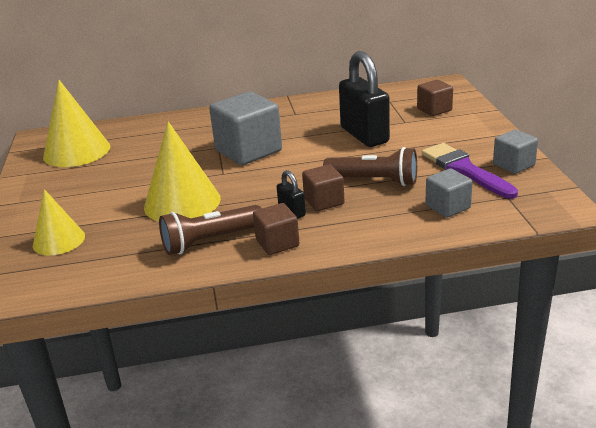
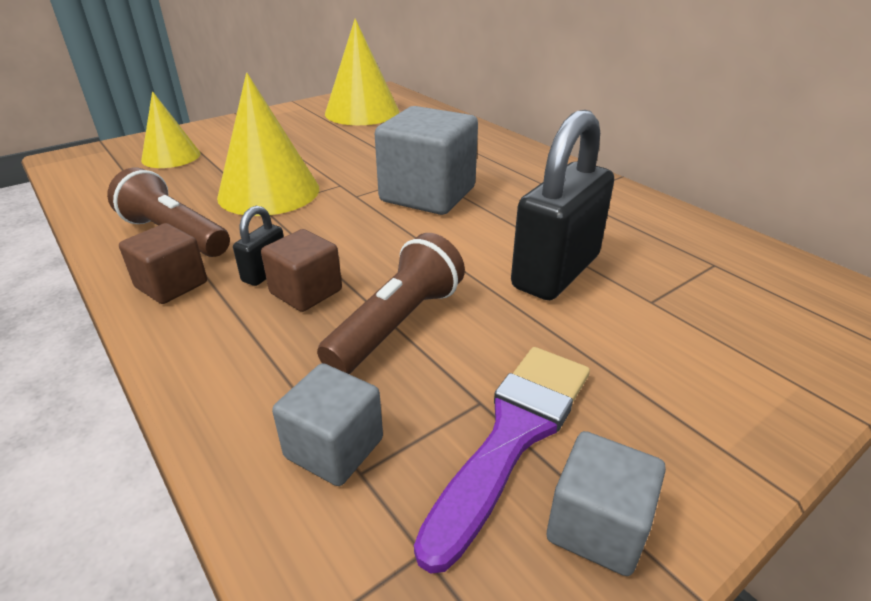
camera: 60 degrees right, 5 degrees up
(374, 181) = (397, 324): brown flashlight -> brown flashlight turned 135 degrees counterclockwise
(434, 110) = (743, 324): brown cube -> none

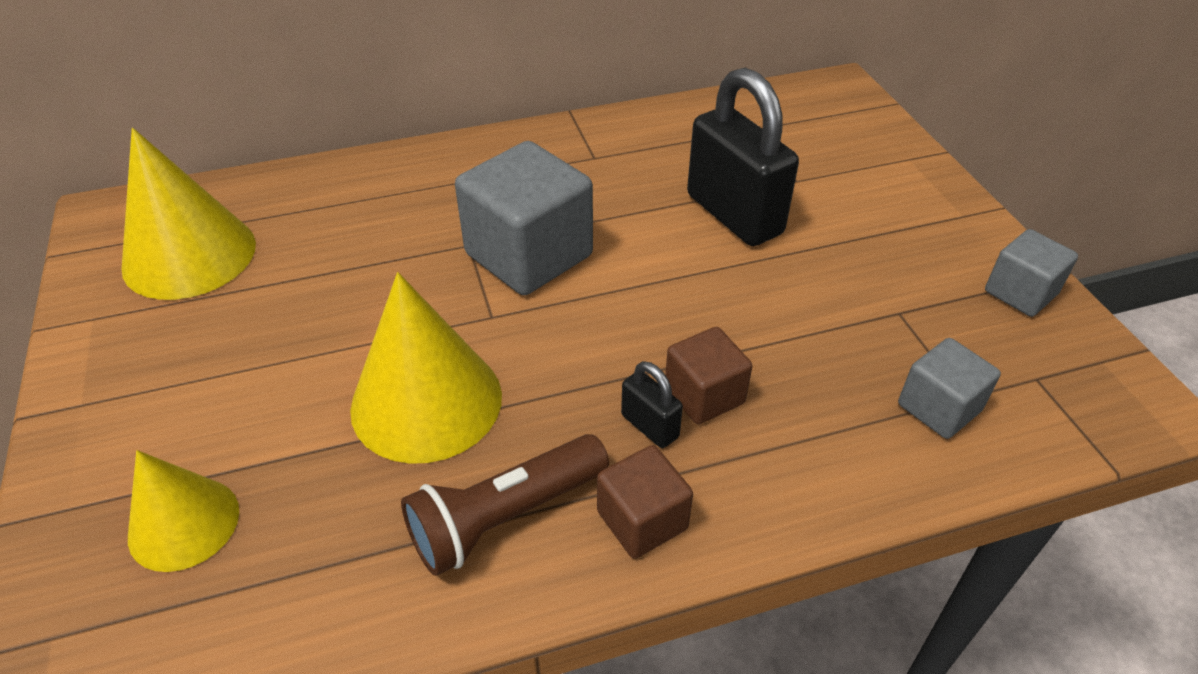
camera: 70 degrees left, 10 degrees up
(397, 324) = (784, 337): brown flashlight -> none
(513, 435) = (938, 305): purple brush -> none

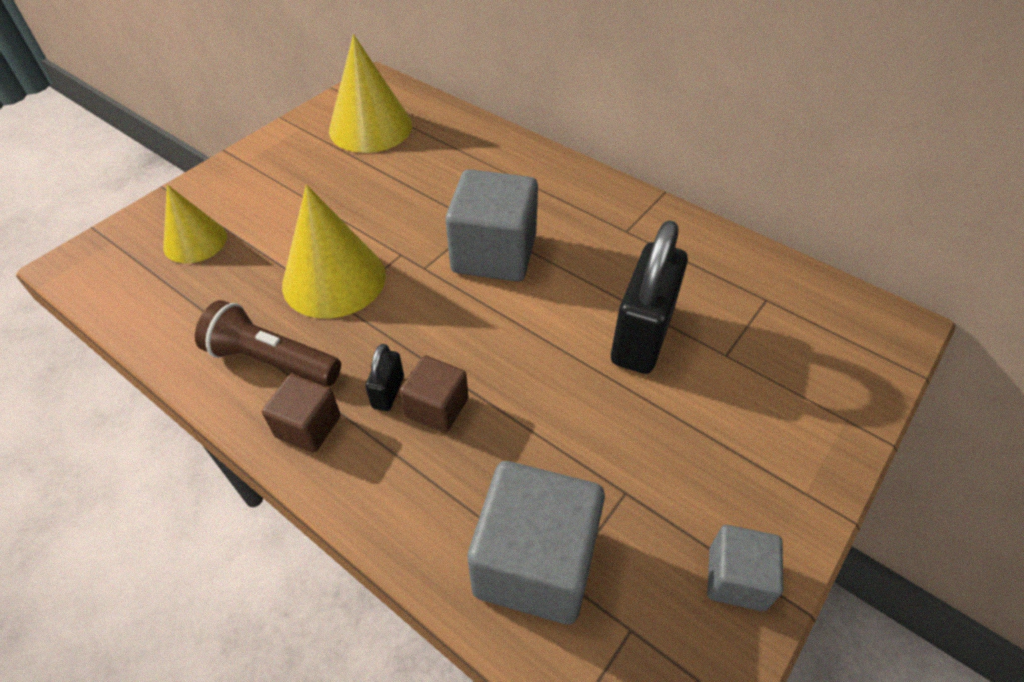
camera: 55 degrees right, 5 degrees up
(939, 408) = (535, 563): grey cube -> grey cube, size x1.83

